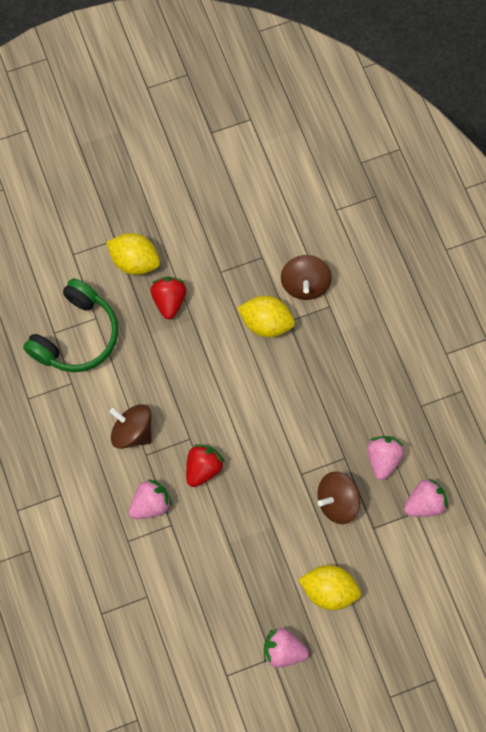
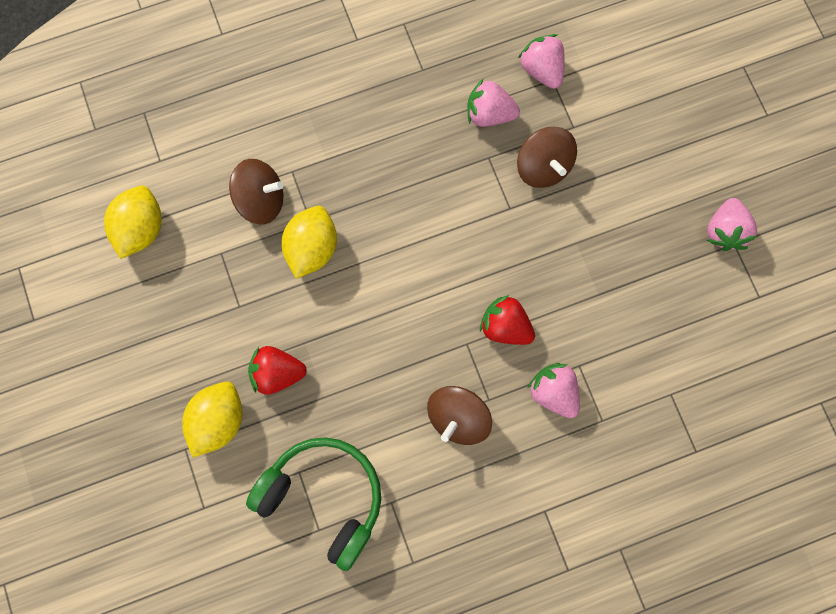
camera: 90 degrees left, 5 degrees up
(329, 590) = (650, 178): yellow lemon -> yellow lemon (141, 229)

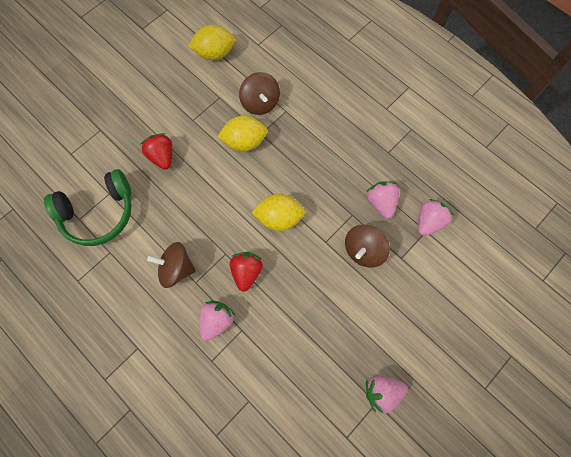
camera: 65 degrees right, 5 degrees down
(218, 420) = (122, 139): yellow lemon -> yellow lemon (279, 218)
(324, 497) = (98, 213): green headphones -> green headphones turned 60 degrees clockwise

